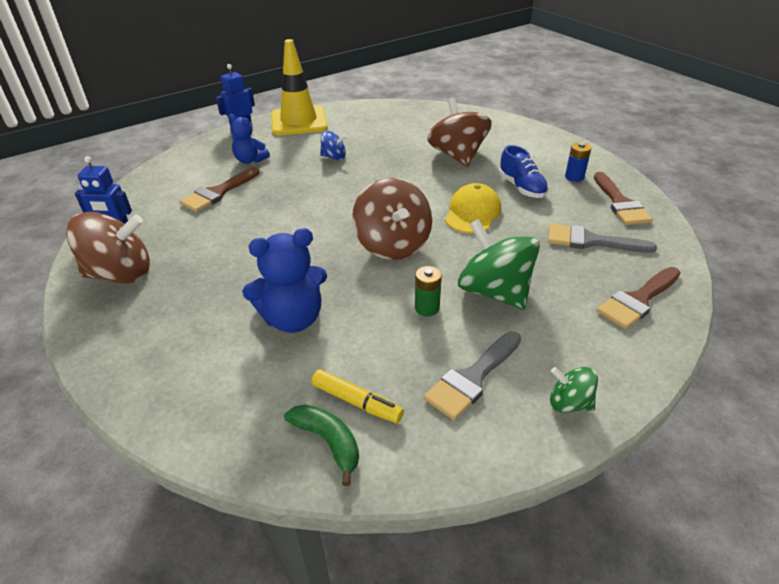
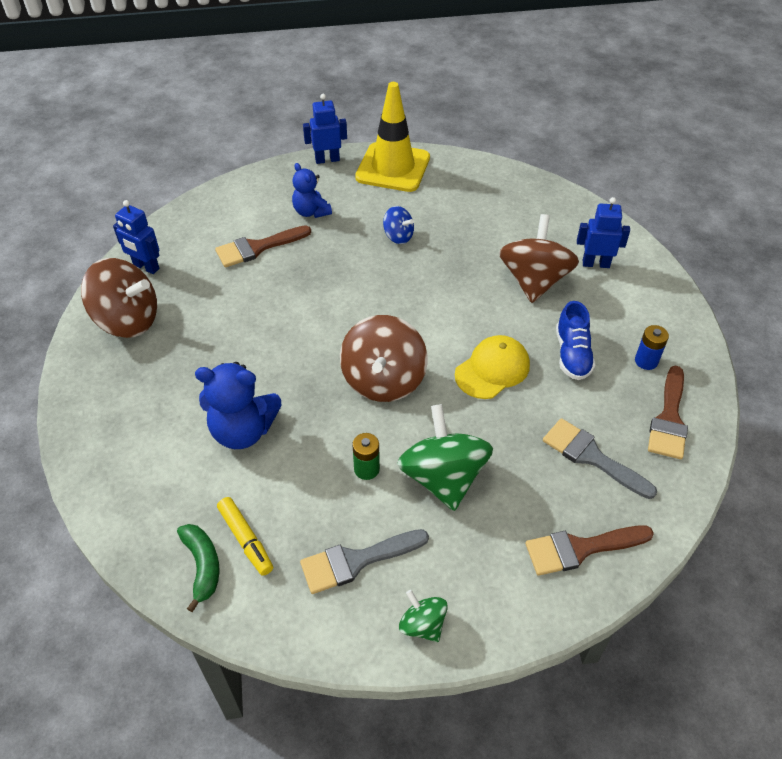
camera: 25 degrees right, 10 degrees up
(491, 136) = (596, 264): none -> blue robot

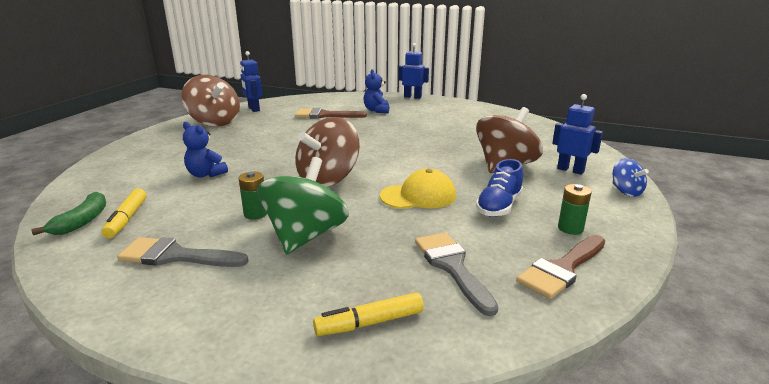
camera: 30 degrees right, 25 degrees down
(243, 430) = (206, 174): blue teddy bear -> blue teddy bear, size x0.63
(393, 168) = (452, 106): yellow traffic cone -> none
(398, 236) = (422, 129): blue spinning top -> blue spinning top (626, 191)
(422, 624) = (164, 313): green spinning top -> none
(580, 549) = (370, 323): brown brush -> yellow marker
(646, 361) = (570, 228): blue battery -> green battery

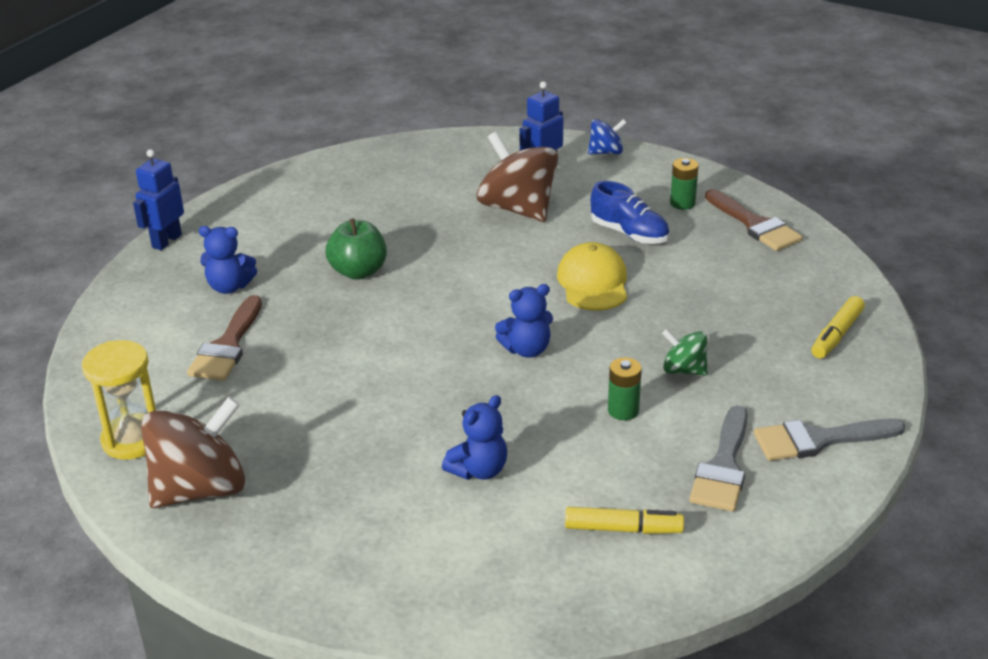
camera: 80 degrees left, 10 degrees up
(82, 221) = (624, 574): green banana -> none
(253, 109) = (133, 439): blue robot -> yellow hourglass
(305, 236) = (683, 370): green spinning top -> green spinning top, size x0.51
(328, 179) = (526, 349): brown spinning top -> blue teddy bear
(370, 323) = (836, 335): yellow marker -> yellow marker turned 45 degrees clockwise
(402, 132) = (358, 271): none -> green apple
(452, 267) = (750, 281): grey brush -> grey brush (818, 440)

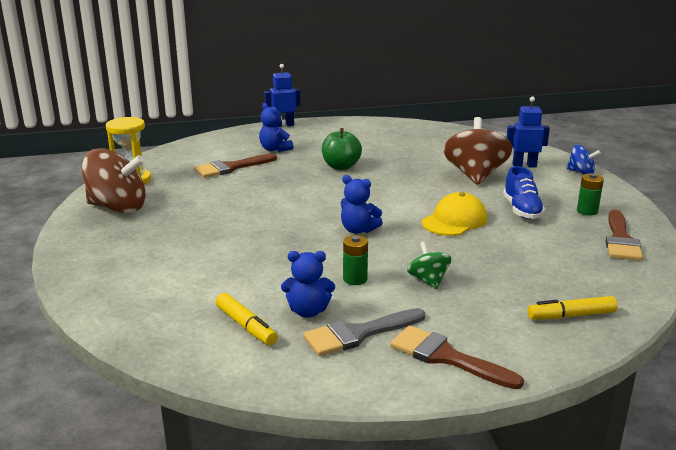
camera: 45 degrees right, 10 degrees down
(479, 470) = (233, 262): blue teddy bear -> blue teddy bear (308, 311)
(818, 440) = (446, 357): grey brush -> brown brush

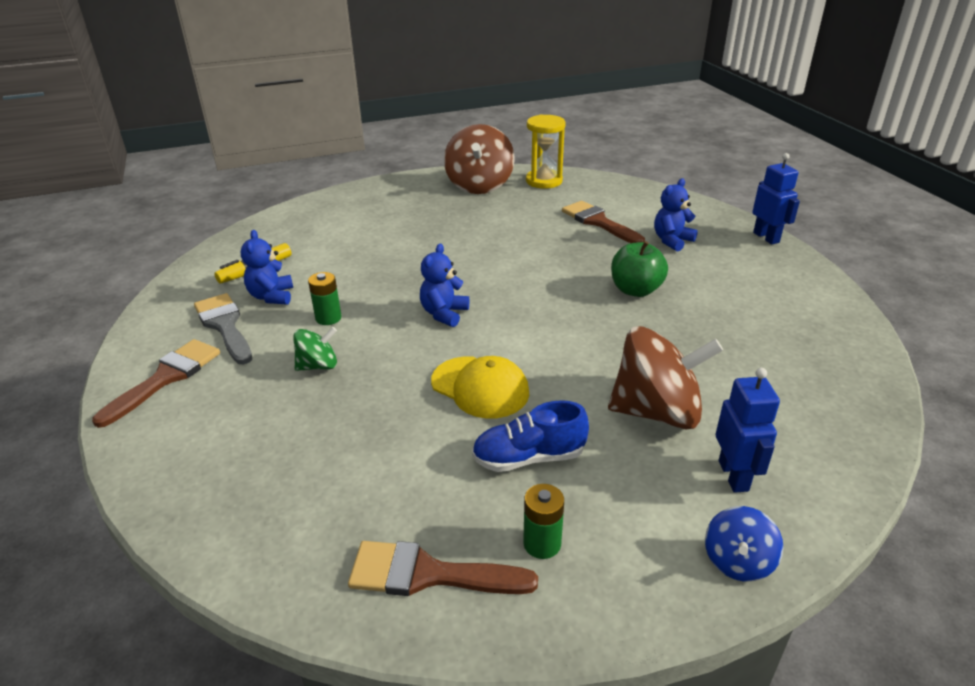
camera: 85 degrees right, 10 degrees up
(571, 316) = (212, 480): yellow marker -> none

